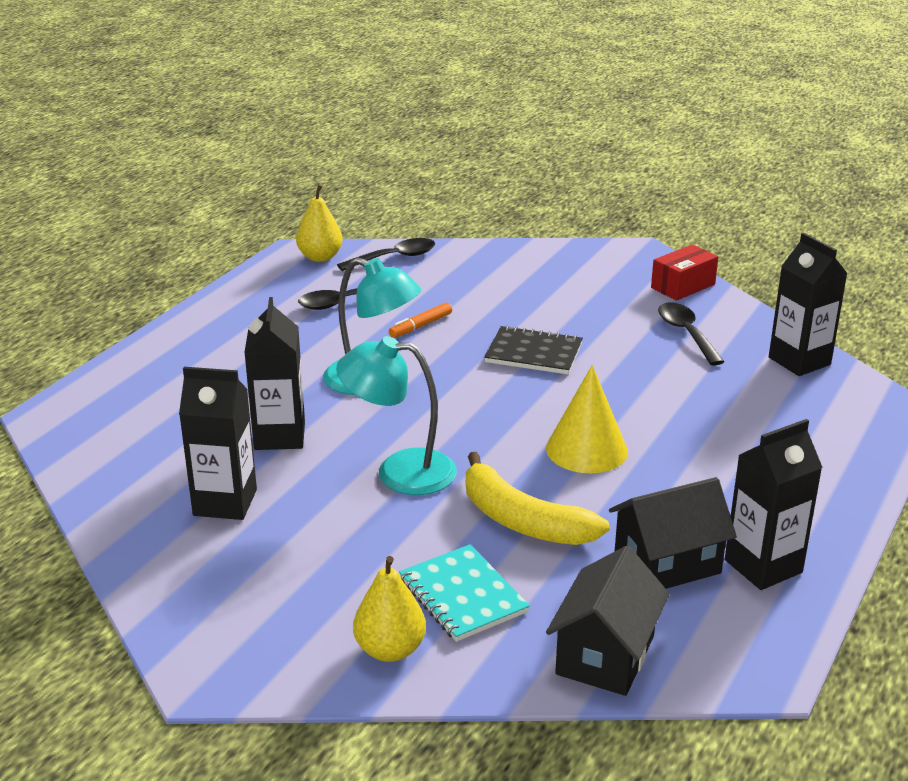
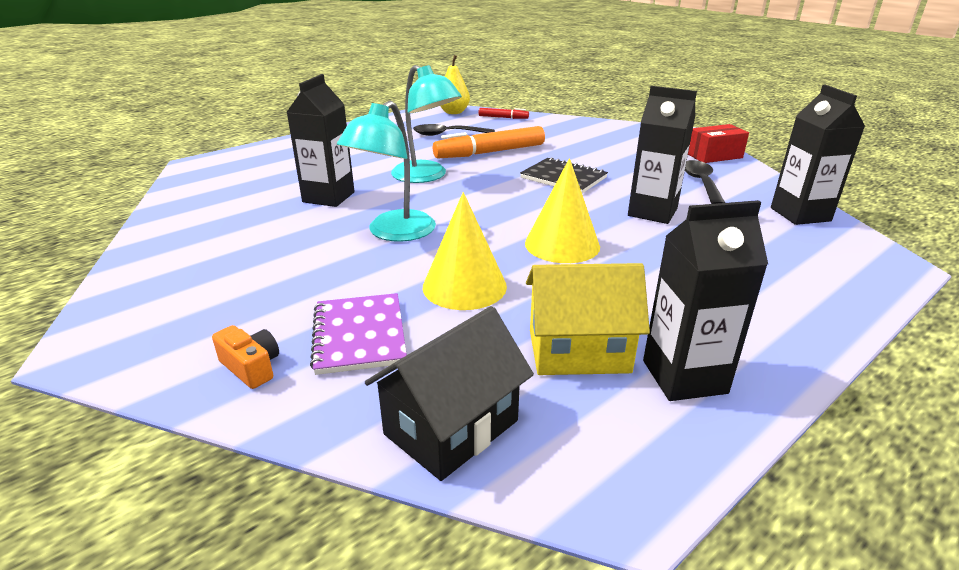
camera: 20 degrees right, 0 degrees up
(225, 502) = (246, 230): black carton -> black carton (652, 212)
(390, 650) = (251, 367): yellow pear -> orange camera
(394, 258) = (503, 118): black spoon -> red marker
(399, 471) = (393, 233): turquoise lamp -> turquoise lamp turned 90 degrees counterclockwise
(420, 326) = (490, 152): orange marker -> orange marker, size x1.97
(462, 595) = (359, 335): turquoise notebook -> purple notebook
(522, 521) = (464, 286): yellow banana -> yellow cone
(667, 563) = (578, 351): black house -> yellow house

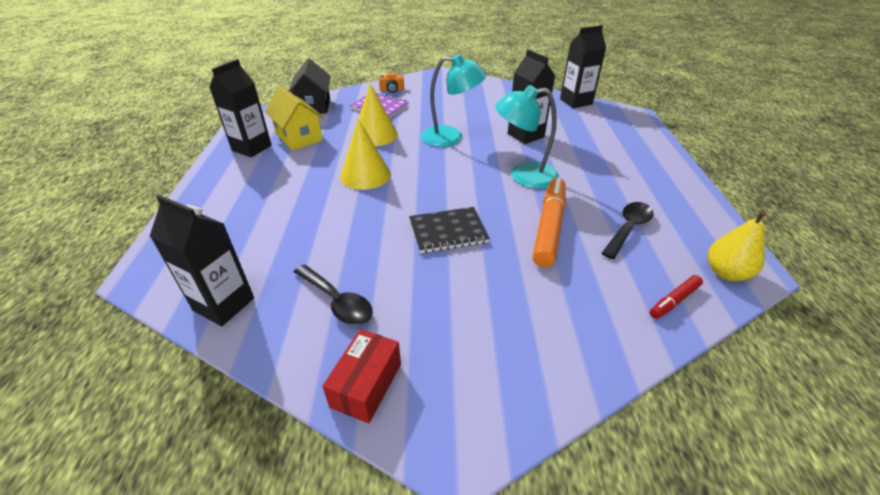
camera: 130 degrees right, 10 degrees up
(393, 233) = (451, 137): turquoise lamp -> turquoise lamp turned 120 degrees clockwise
(578, 351) = (299, 137): yellow house -> yellow house turned 75 degrees counterclockwise
(652, 212) = (343, 232): black carton -> black carton (576, 102)

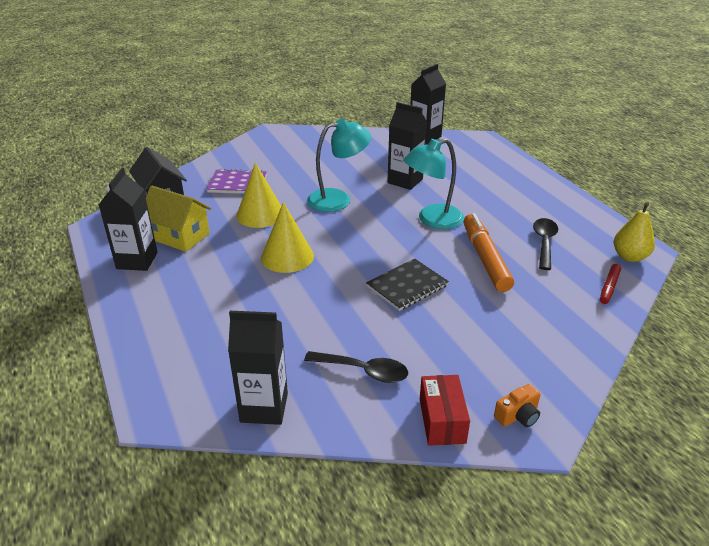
camera: 25 degrees left, 5 degrees down
(392, 90) = (233, 161): orange camera -> orange camera (518, 415)

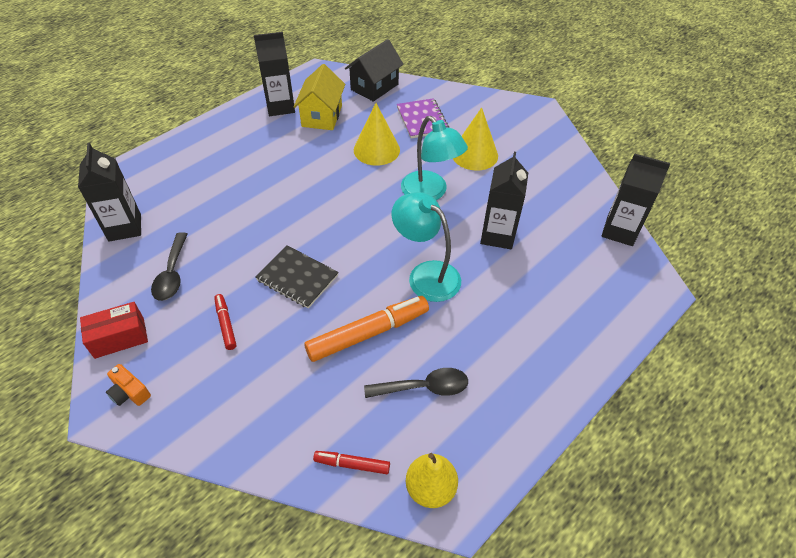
camera: 70 degrees right, 15 degrees up
(287, 257) = (316, 186): yellow cone -> yellow cone (474, 154)
(449, 338) = (226, 324): none -> red marker

